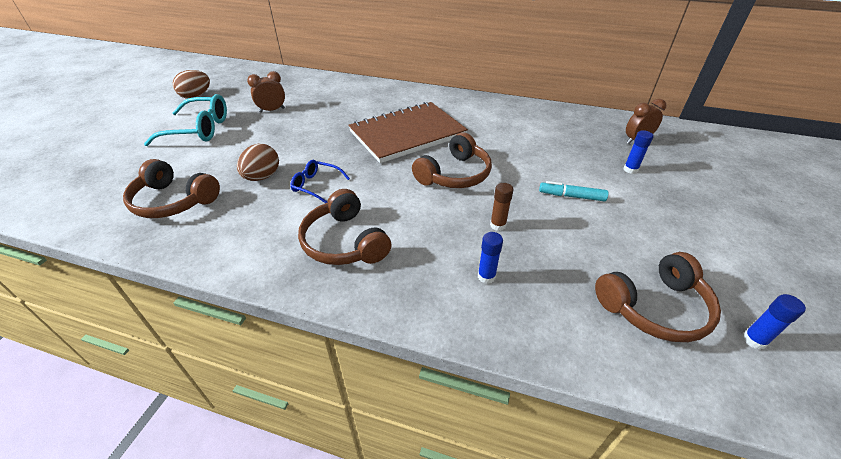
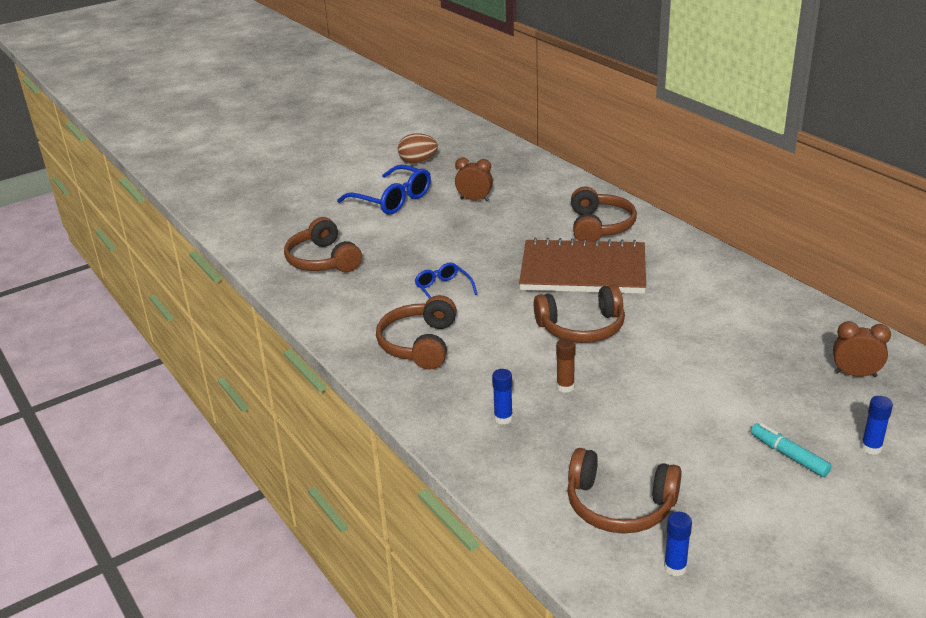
camera: 40 degrees right, 10 degrees down
(199, 129) = (392, 200): turquoise glasses -> blue glasses
(262, 177) = (406, 265): brown egg -> none
(384, 102) = (599, 226): none -> brown headphones
(571, 196) = (677, 394): turquoise marker -> turquoise marker (789, 455)
(630, 170) = (791, 399): blue glue stick -> blue glue stick (871, 448)

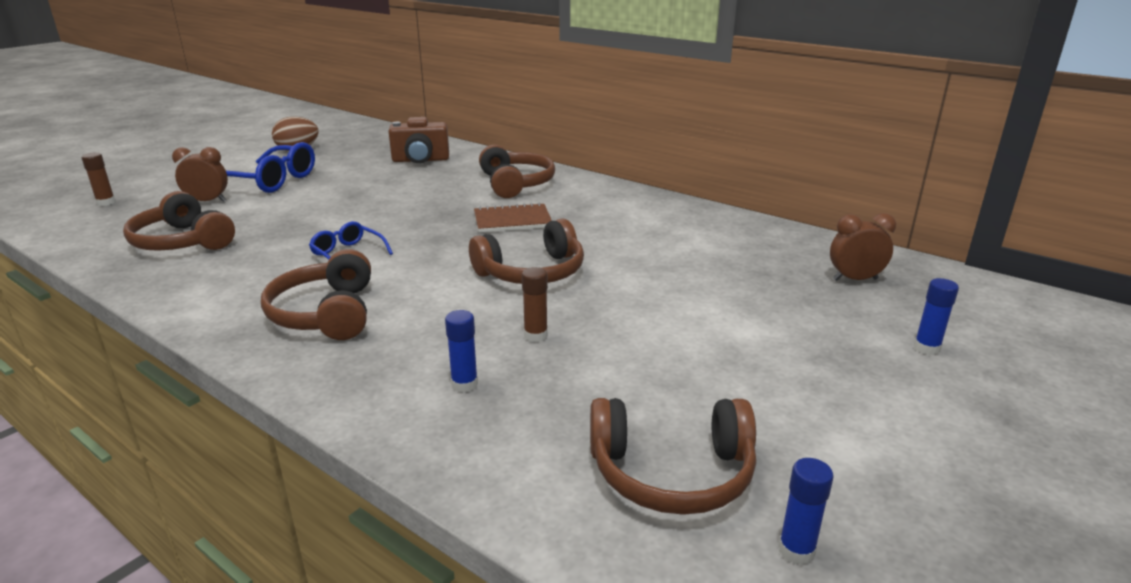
camera: 20 degrees left, 5 degrees down
(267, 211) = (106, 202): none -> brown glue stick
(474, 200) = (369, 174): brown clock -> brown clock (207, 201)
(522, 187) = (420, 160): none -> brown camera
(583, 270) = (512, 220): brown notebook -> brown notebook, size x0.52
(789, 455) = (845, 371): turquoise marker -> none

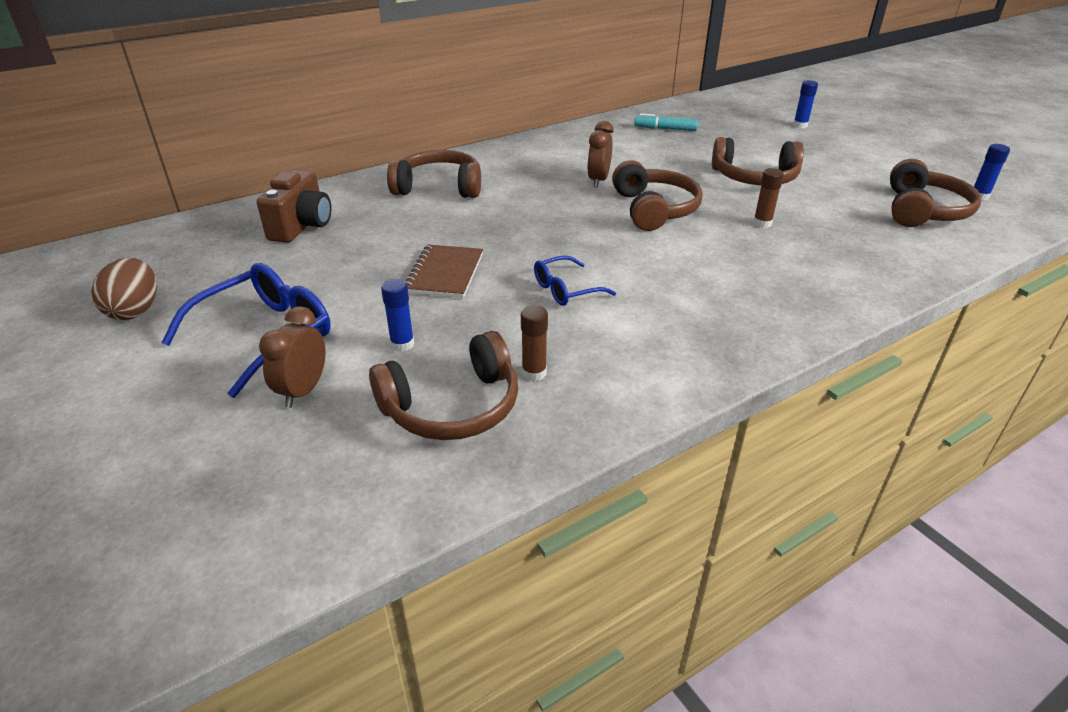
camera: 70 degrees left, 10 degrees up
(106, 202) = (200, 506): brown glue stick -> brown glue stick (534, 373)
(326, 313) = (699, 308): brown headphones -> brown headphones (754, 178)
(464, 384) = (828, 257): blue glue stick -> blue glue stick (402, 344)
(512, 220) = (536, 202): brown notebook -> brown notebook (444, 273)
(775, 255) = (665, 129): none -> turquoise marker
(855, 279) = (711, 118): brown clock -> brown clock (598, 180)

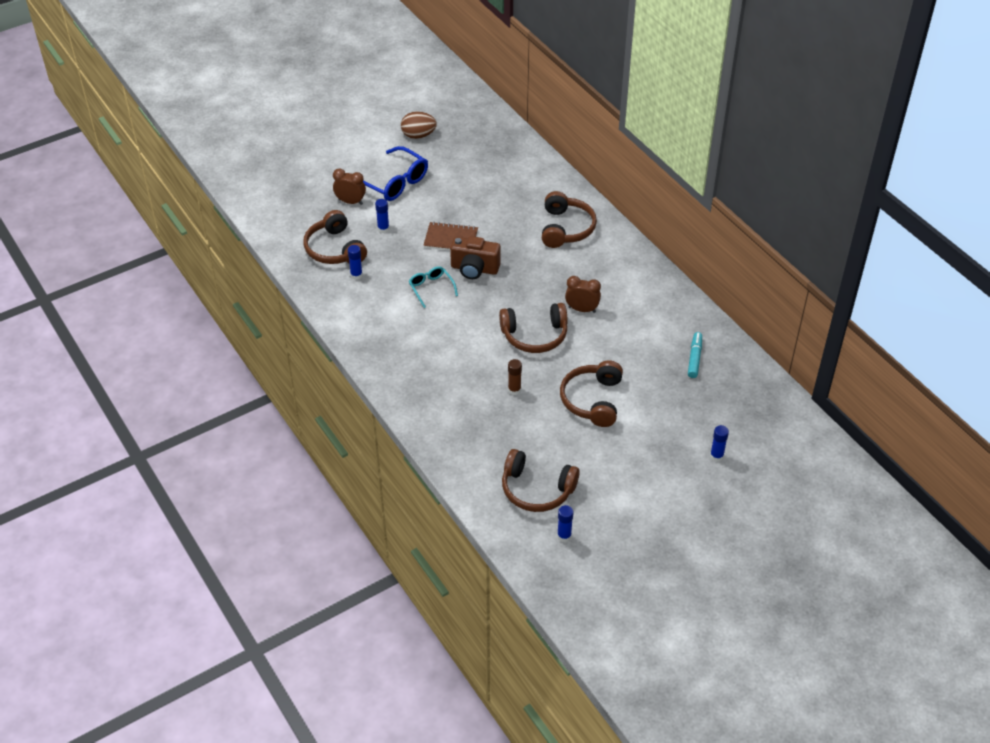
camera: 90 degrees right, 10 degrees up
(302, 226) = (507, 175): brown camera -> brown camera (474, 269)
(534, 373) = (356, 275): brown glue stick -> blue glue stick
(566, 290) = (431, 288): blue glasses -> turquoise glasses

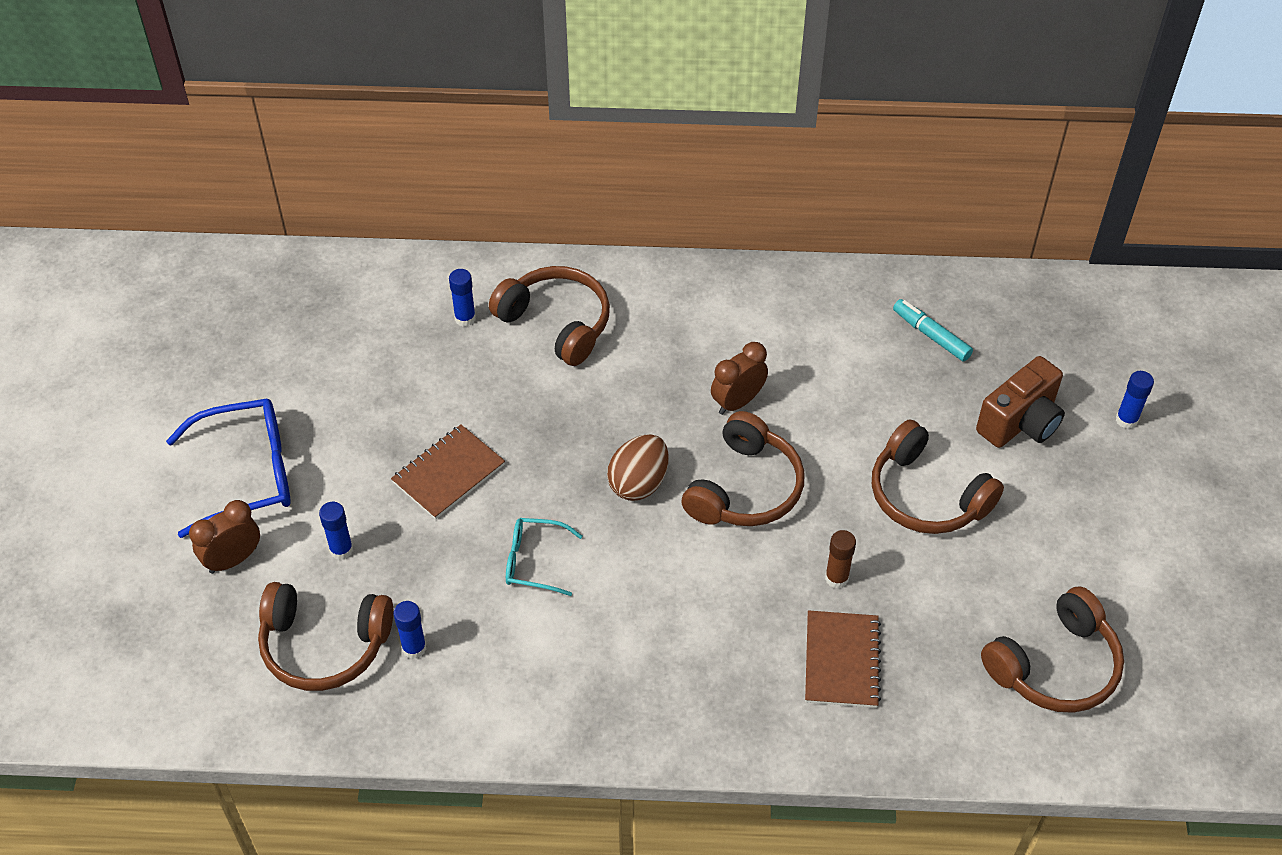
camera: 55 degrees left, 5 degrees up
(418, 135) = (172, 380): brown egg -> brown egg (638, 483)
(471, 412) = (842, 661): none -> brown notebook
(474, 269) = (542, 481): brown camera -> brown camera (1020, 422)
(564, 536) = (1166, 684): blue glue stick -> blue glue stick (465, 318)

